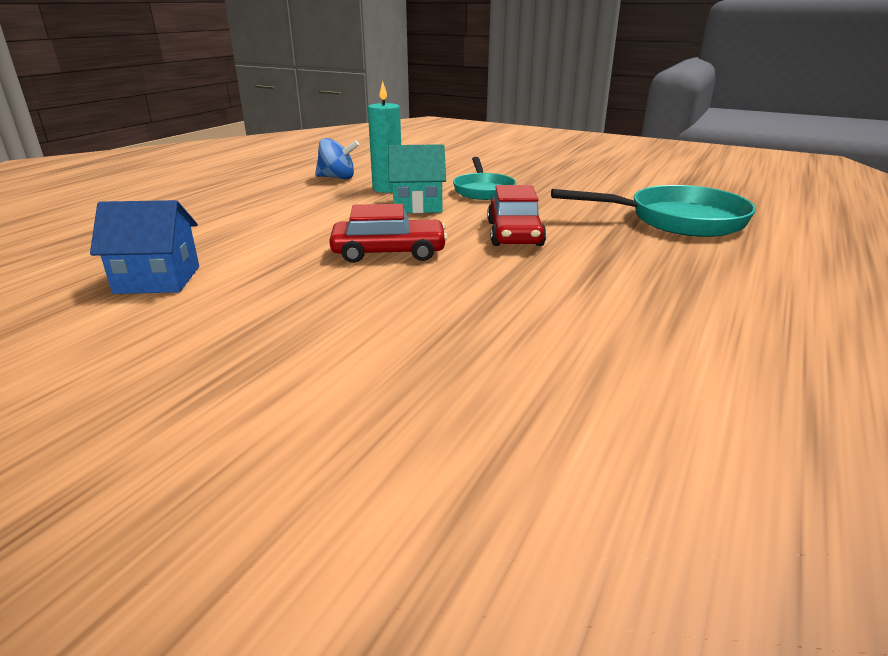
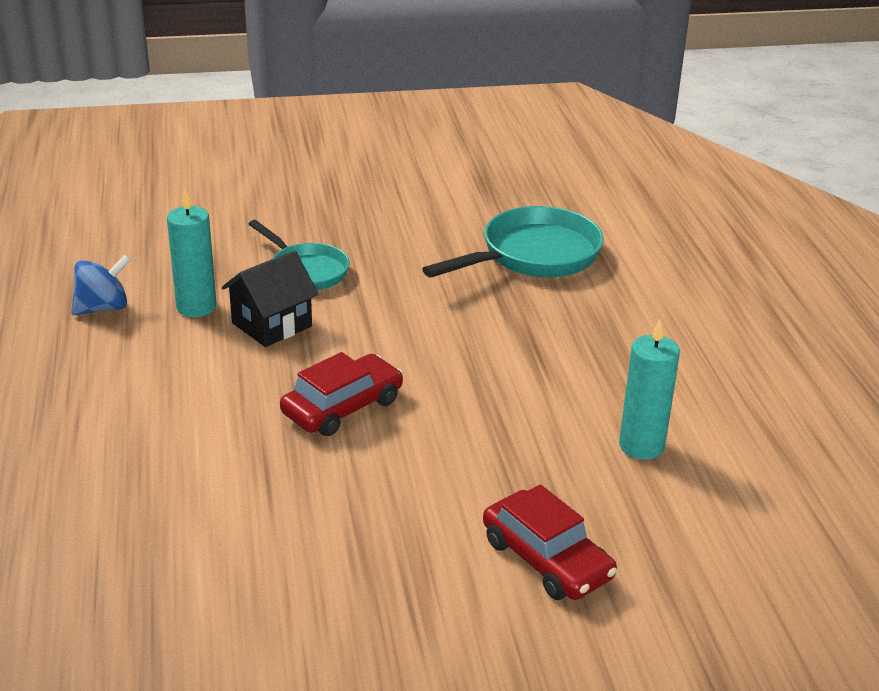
camera: 40 degrees left, 5 degrees up
(158, 280) = (180, 541): blue house -> none
(417, 205) = (272, 325): turquoise house -> black house
(514, 234) = (420, 332): red car -> red car (546, 559)
(616, 362) = (641, 446): none -> turquoise candle

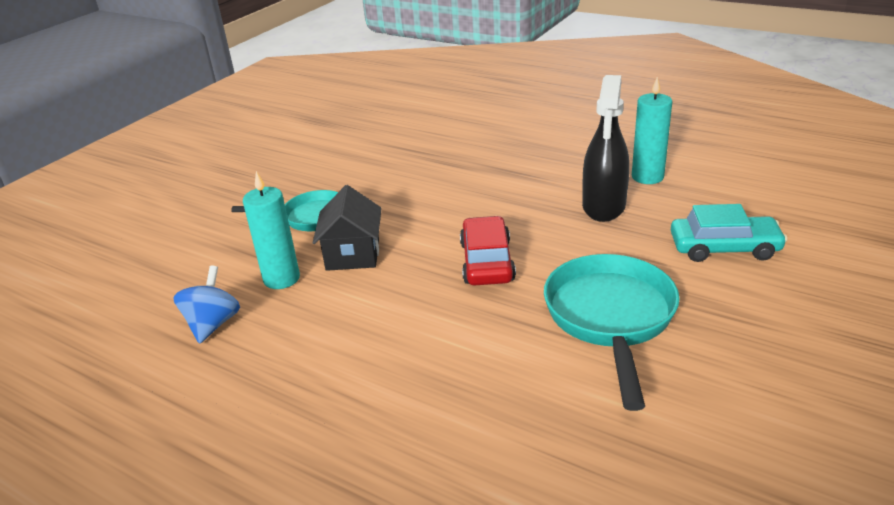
camera: 45 degrees left, 0 degrees up
(533, 256) = (420, 136): turquoise pan -> turquoise pan (610, 318)
(536, 439) = (604, 206): none -> black spray bottle
(546, 559) = (724, 248): red car -> turquoise car

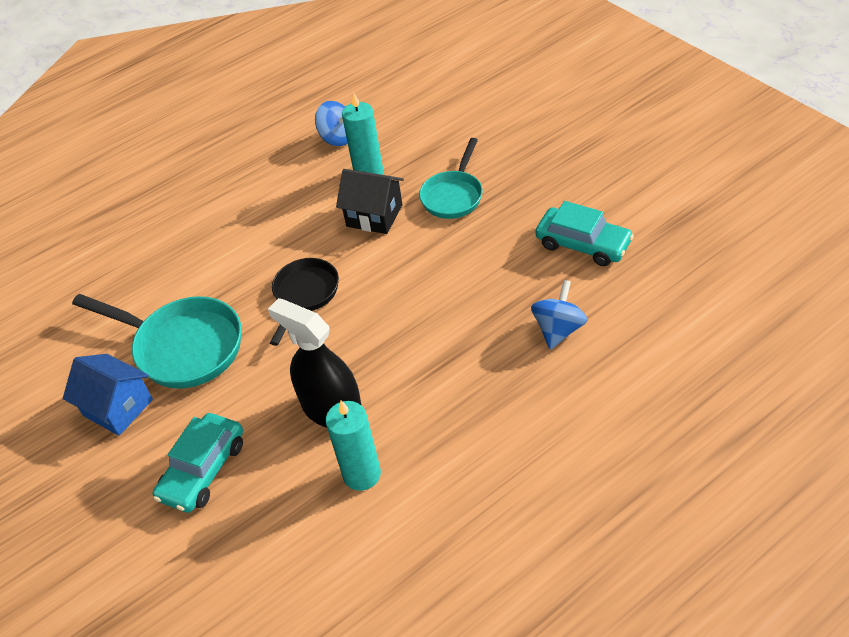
camera: 115 degrees right, 15 degrees up
(358, 148) = (583, 244): none -> turquoise car
(454, 139) = (558, 329): none -> blue spinning top
(487, 262) = (305, 295): red car -> black pan
(722, 332) = (118, 407): none -> blue house

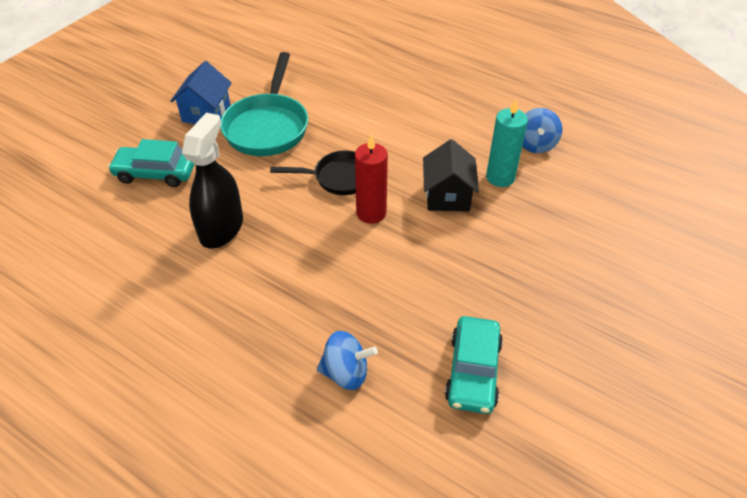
camera: 65 degrees right, 0 degrees up
(362, 474) = (158, 265): turquoise candle -> none
(370, 277) = (371, 213): none -> red candle
(453, 196) = (498, 246): turquoise pan -> none

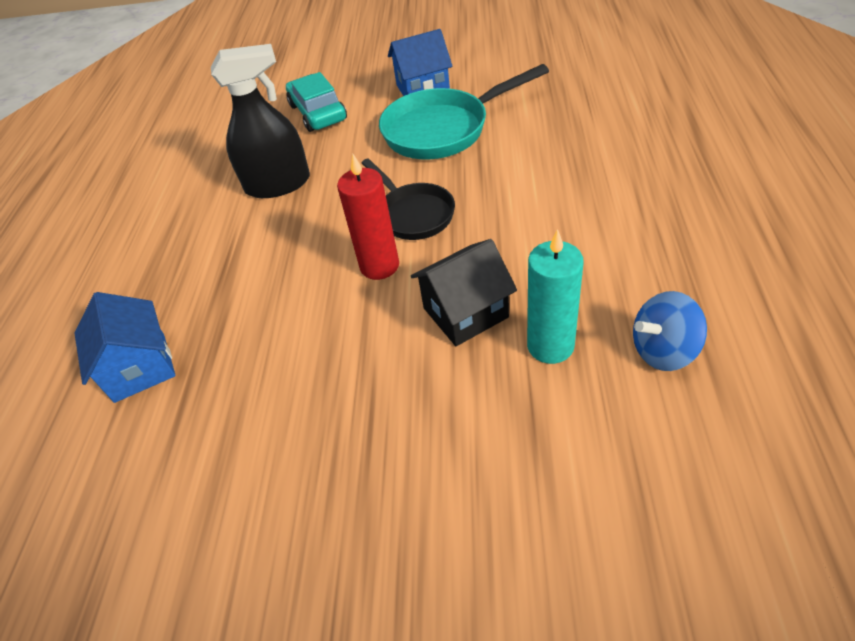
camera: 65 degrees right, 0 degrees up
(346, 373) = (140, 367): blue spinning top -> blue house
(473, 371) = (189, 480): turquoise car -> none

